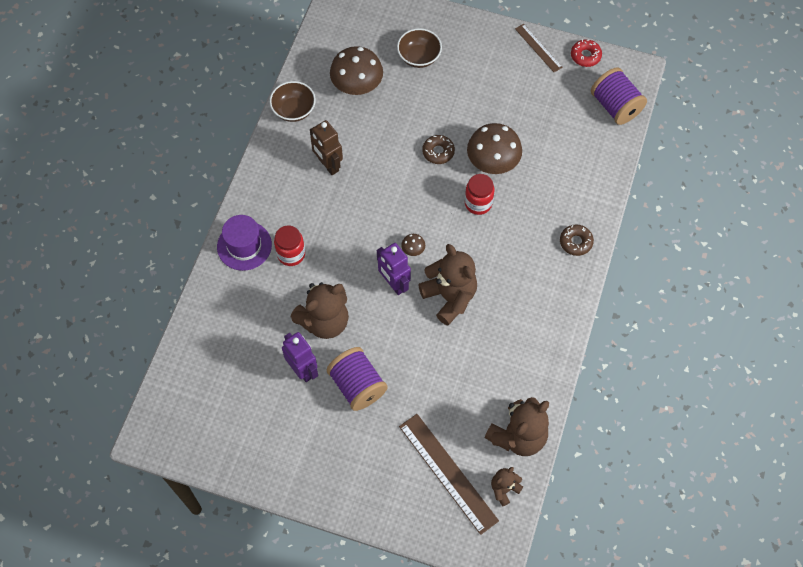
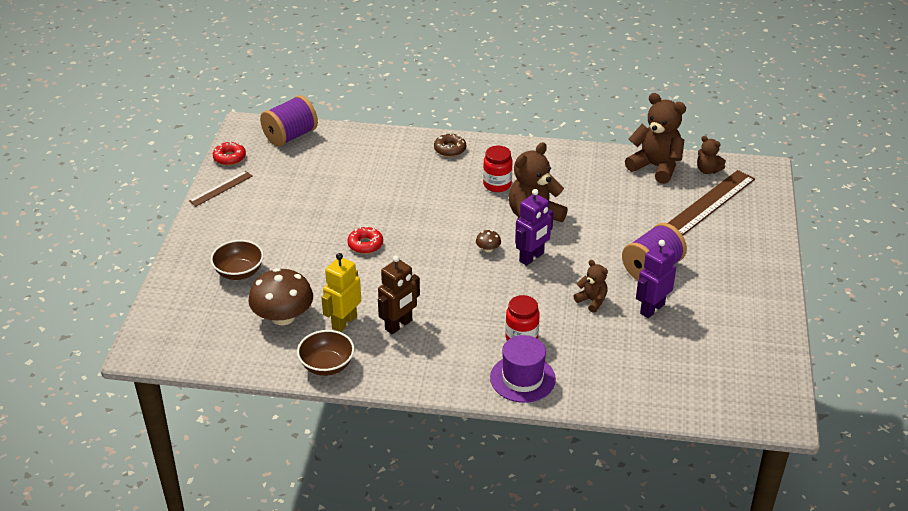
camera: 100 degrees left, 25 degrees down
(324, 321) = (592, 301): brown teddy bear -> brown teddy bear, size x0.52
(340, 126) = (344, 322): none -> yellow robot
(438, 152) = (365, 244): brown donut -> red donut
(478, 203) = (422, 211): red jar -> red jar (497, 184)
(493, 161) = (369, 206): brown mushroom -> none

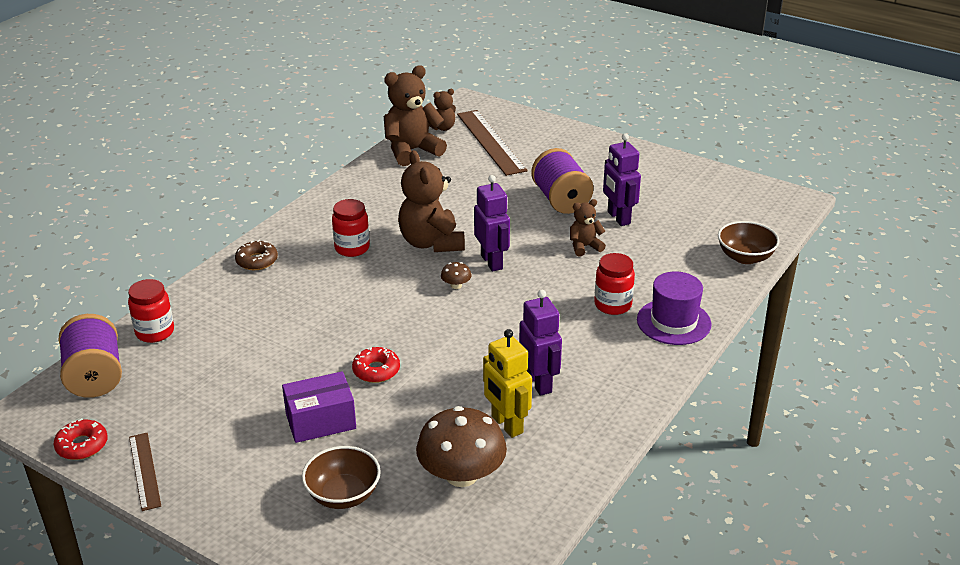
camera: 65 degrees left, 5 degrees down
(301, 239) = (320, 421): none -> purple box
(327, 365) = (574, 459): brown bowl -> brown bowl (745, 257)
(345, 140) = (155, 332): none -> red jar
(399, 325) = (539, 383): brown robot -> purple robot

